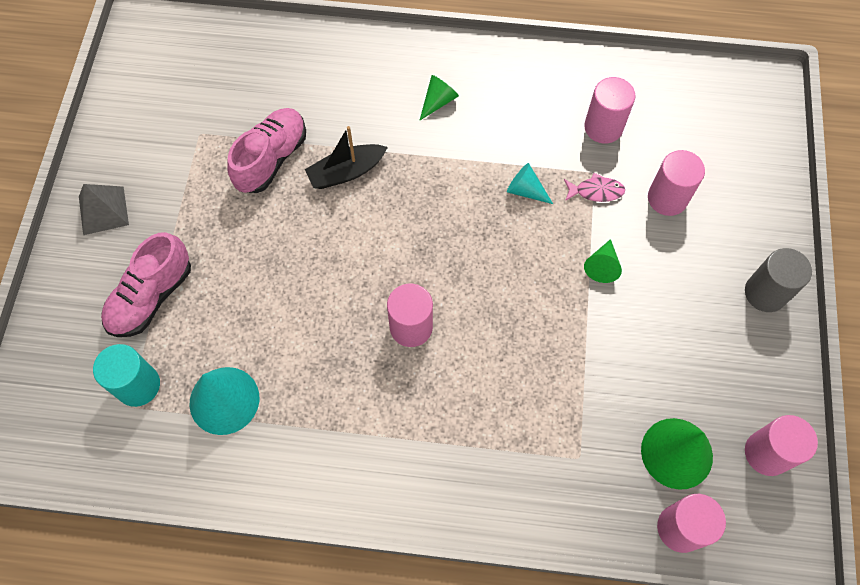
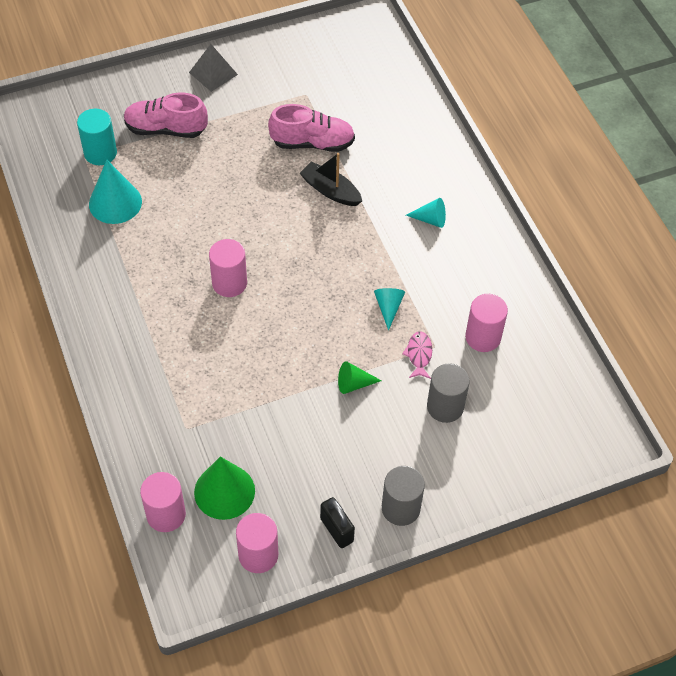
camera: 60 degrees right, 10 degrees down
(438, 101) = (430, 219): green cone -> turquoise cone
(596, 191) = (419, 355): pink fish -> pink fish turned 150 degrees counterclockwise
(667, 198) = (445, 407): pink cylinder -> grey cylinder
(767, 363) = (336, 530): none -> black padlock

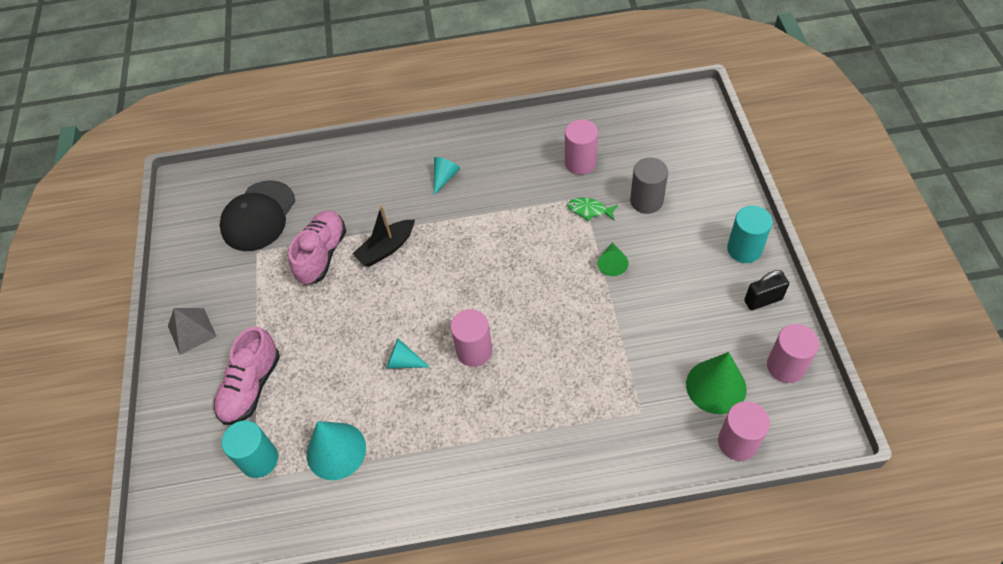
camera: 70 degrees left, 0 degrees up
(345, 84) = (258, 216): none -> black cap
(388, 307) = (534, 224): turquoise cone -> turquoise cone (404, 361)
(400, 508) = (744, 249): grey cylinder -> turquoise cylinder
(419, 355) = (589, 210): pink fish -> green fish

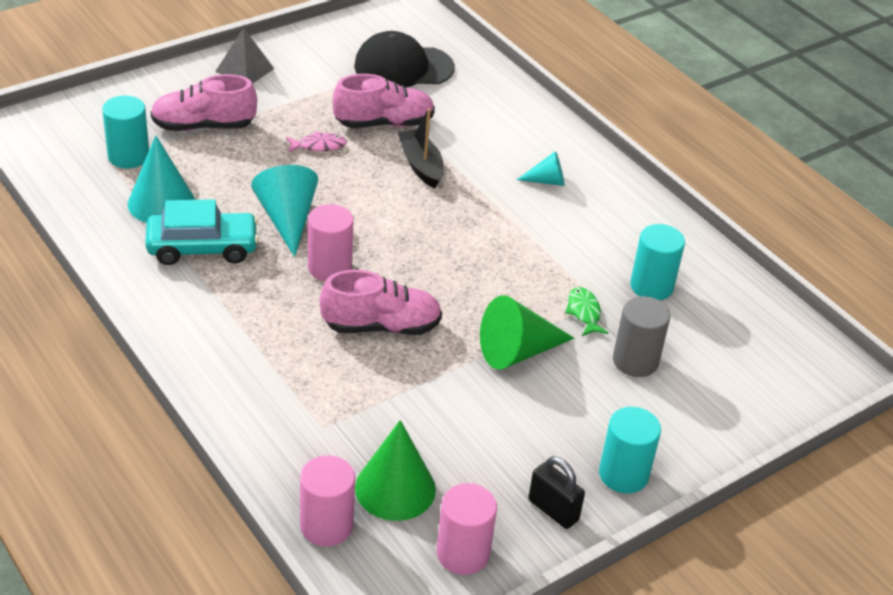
camera: 55 degrees right, 15 degrees down
(325, 309) = (319, 146): none -> pink fish
(386, 248) = (421, 165): black boat -> black boat turned 45 degrees clockwise
(404, 361) = (287, 219): turquoise cone -> turquoise cone, size x1.78
(408, 435) = (202, 248): none -> turquoise car
(553, 338) = (381, 326): none -> pink shoe
(580, 163) = (651, 286): pink cylinder -> turquoise cylinder
(612, 263) = (518, 351): green cone -> green cone, size x1.78

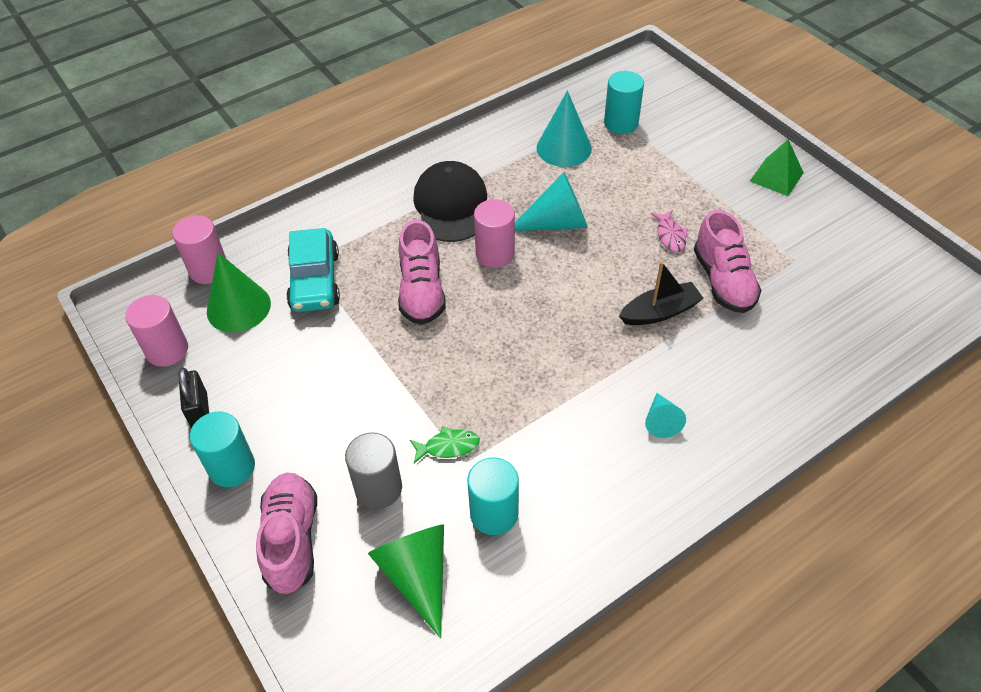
camera: 95 degrees right, 10 degrees up
(202, 248) = (511, 177): turquoise car -> turquoise car (315, 281)
(203, 126) = (677, 160): pink shoe -> pink shoe (292, 540)
(244, 70) = (776, 176): grey pyramid -> green pyramid
(403, 67) = (834, 293): black cap -> black cap (451, 205)
(518, 351) = (391, 389): green cone -> green cone (417, 575)
(553, 510) = (200, 411): black padlock -> black padlock turned 60 degrees counterclockwise

